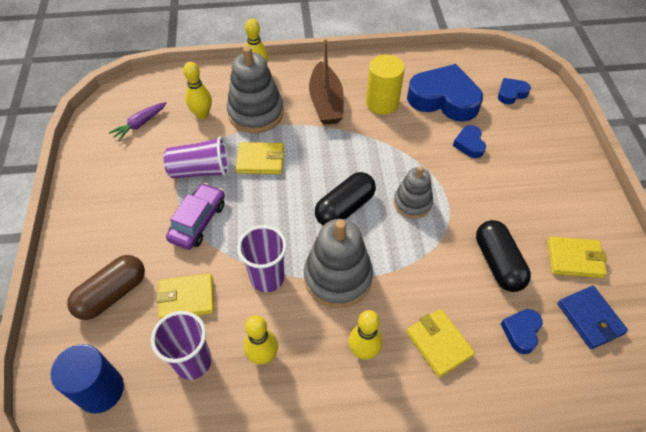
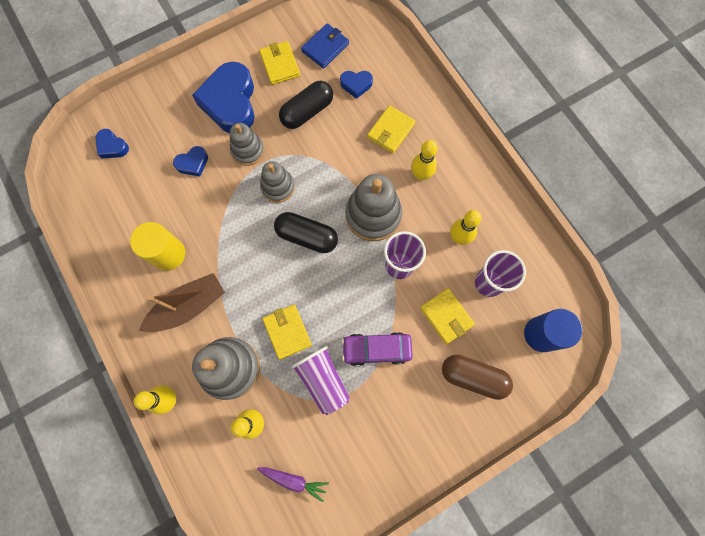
camera: 115 degrees left, 20 degrees up
(444, 99) = (142, 201): blue heart -> blue heart (230, 103)
(467, 191) = (248, 151): none -> grey stacking toy

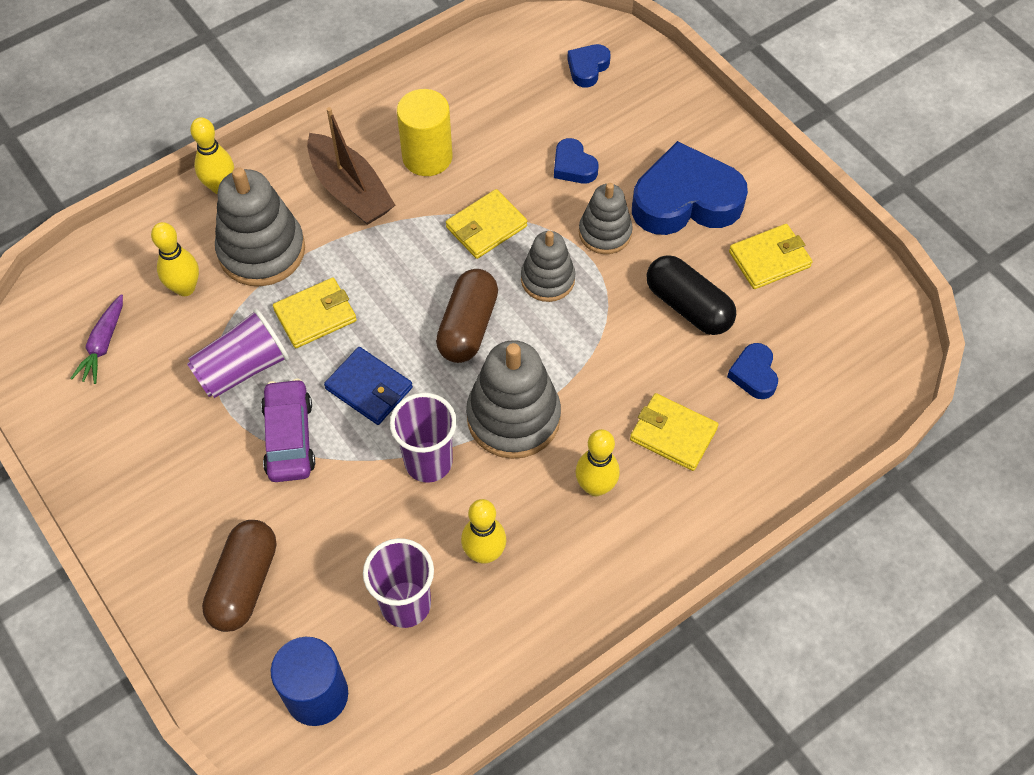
camera: 85 degrees right, 15 degrees down
(307, 236) = (468, 327): black capsule -> brown capsule
(325, 48) = (817, 321): blue wallet -> blue wallet (369, 388)
(446, 316) = (345, 538): yellow wallet -> yellow wallet (486, 227)

